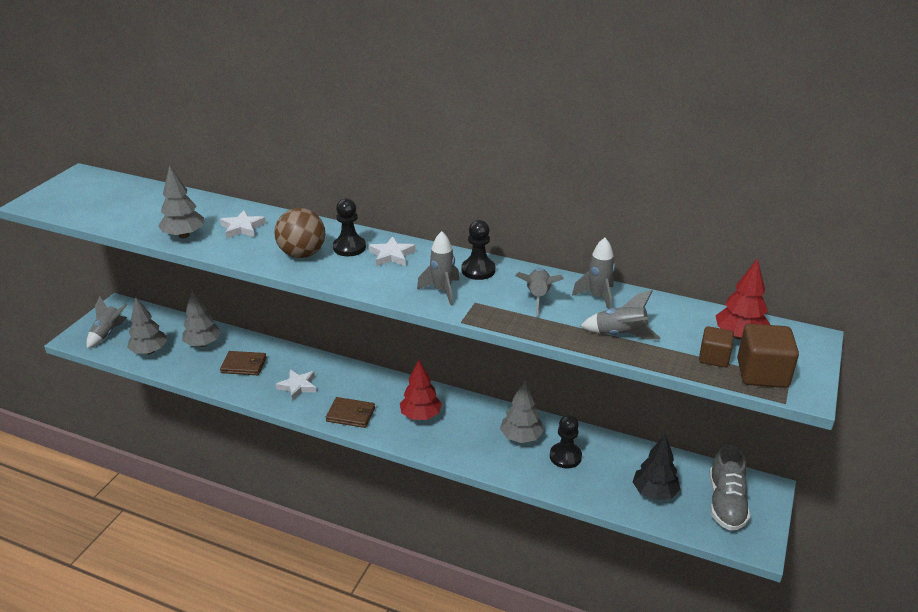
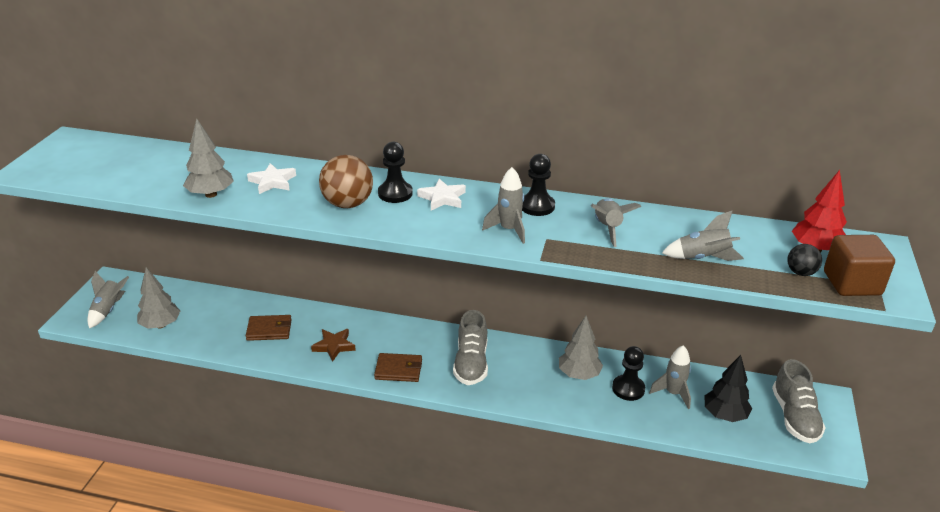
camera: 10 degrees left, 0 degrees up
(203, 344) = (218, 311): grey tree -> none
(298, 386) = (334, 346): white star -> brown star
(420, 416) = (471, 363): red tree -> grey shoe
(598, 297) = (666, 223): grey rocket -> grey rocket (673, 393)
(713, 358) = (800, 272): brown cube -> black ball

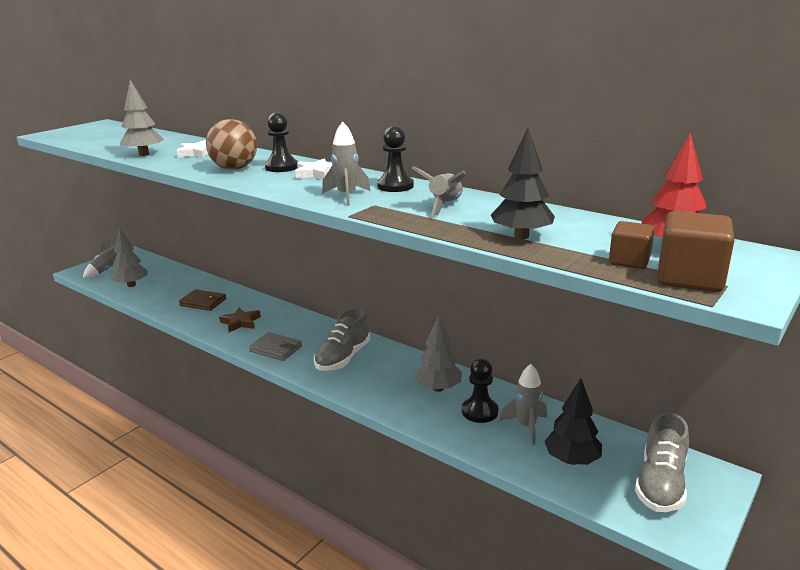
camera: 25 degrees right, 10 degrees down
(398, 369) = (276, 349): brown wallet -> grey wallet
(703, 258) = (521, 236): grey rocket -> black tree
(800, 272) = (629, 261): black ball -> brown cube

